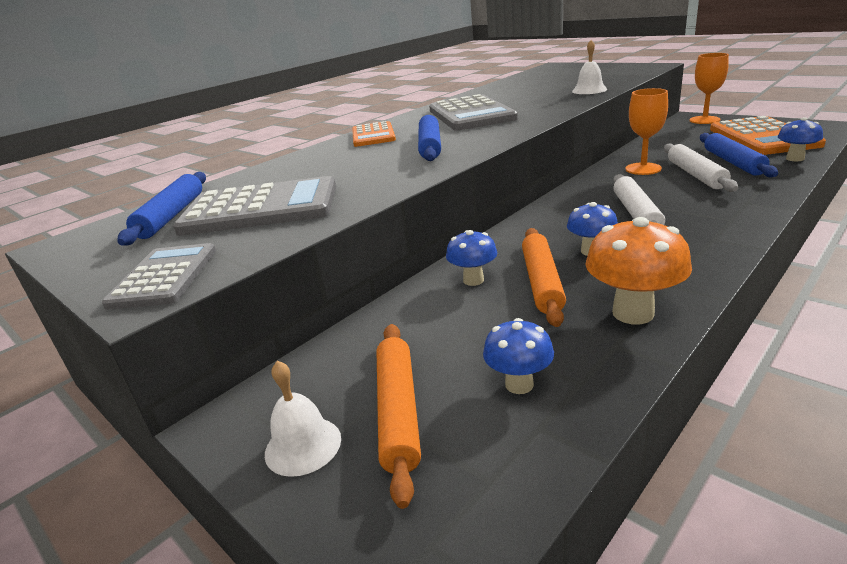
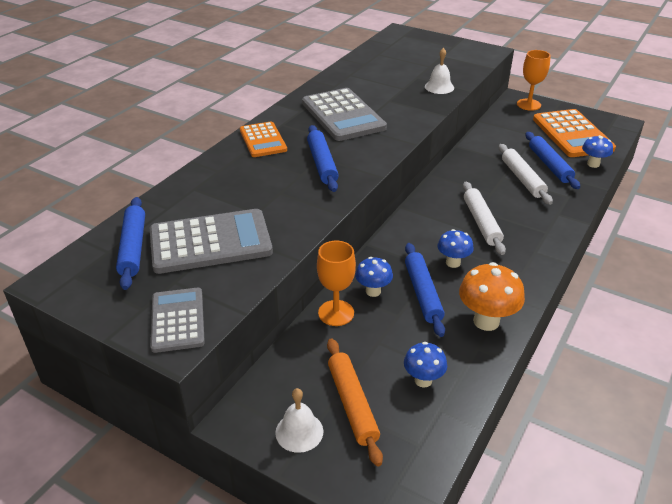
camera: 15 degrees left, 10 degrees up
(542, 282) = (423, 293): orange rolling pin -> blue rolling pin
(643, 169) = (483, 168): orange goblet -> orange goblet (336, 313)

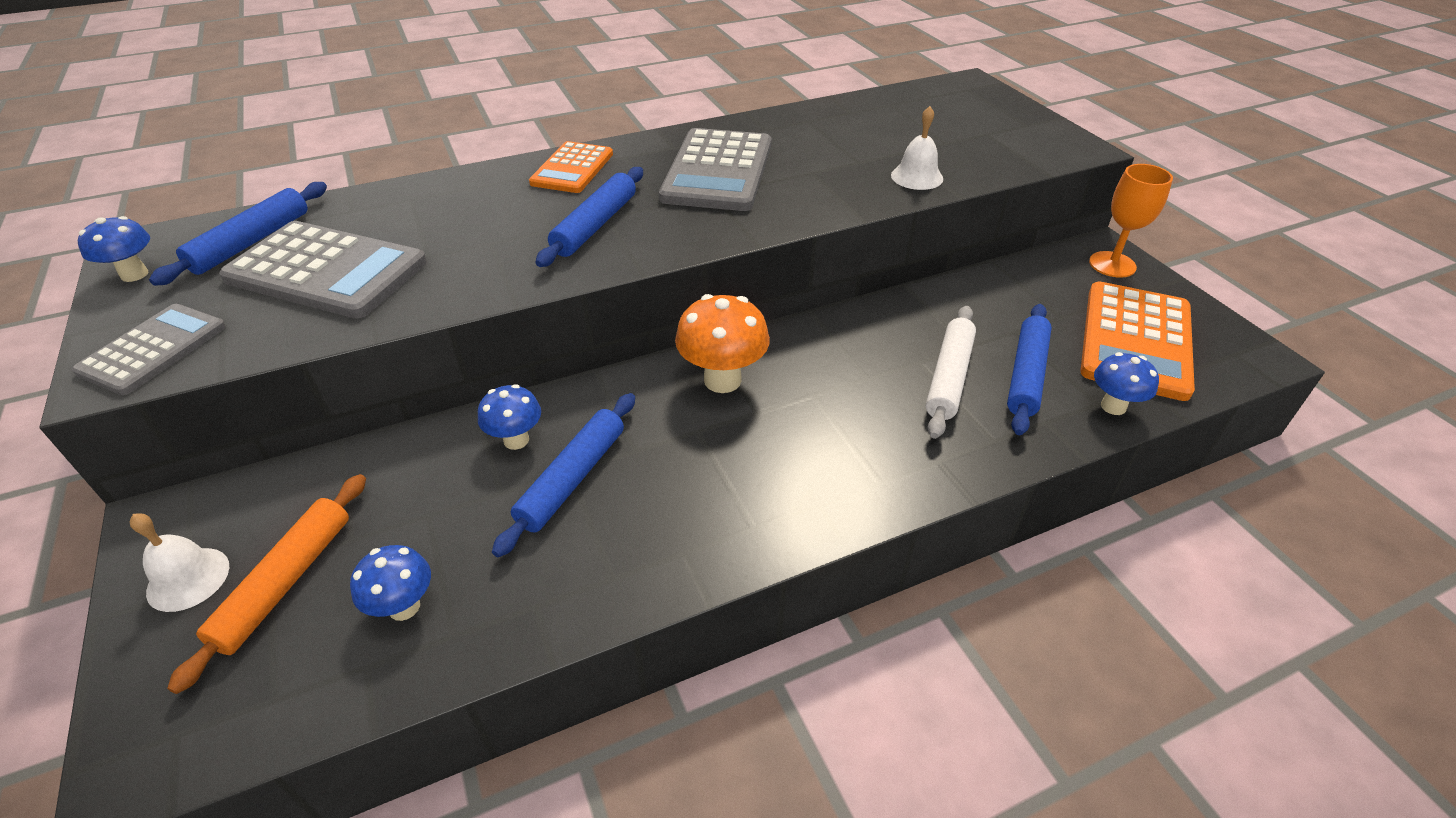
camera: 35 degrees right, 5 degrees up
(336, 313) = (435, 445): orange goblet -> none
(453, 263) = (672, 455): blue mushroom -> blue mushroom (134, 274)
(481, 223) = (793, 416): white rolling pin -> none
(486, 321) = (600, 572): orange mushroom -> orange mushroom (722, 380)

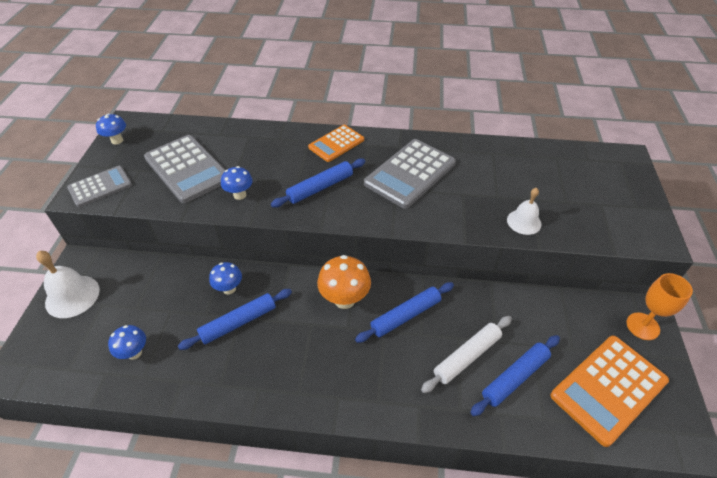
camera: 30 degrees right, 5 degrees up
(188, 579) = (72, 296): white bell -> white bell, size x1.53
(251, 242) = (169, 139): blue rolling pin -> blue rolling pin (405, 316)
(285, 582) = (102, 316): orange rolling pin -> none
(1113, 406) = (552, 425): blue mushroom -> blue mushroom (239, 195)

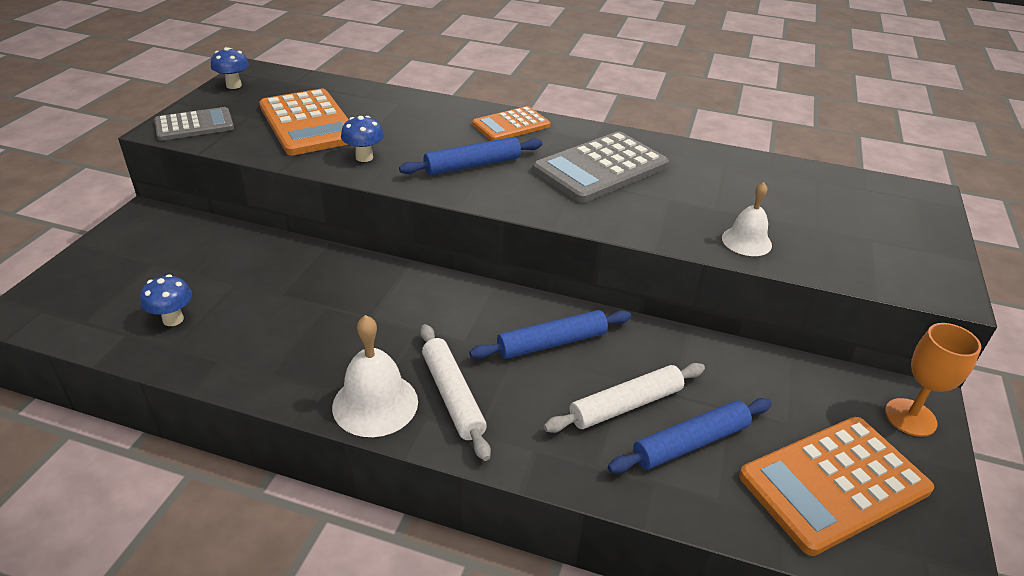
camera: 10 degrees right, 10 degrees down
(72, 296) = (121, 248): white bell -> white bell (375, 404)
(187, 169) = (308, 123): grey calculator -> orange calculator
(229, 289) = (321, 273): blue mushroom -> none
(238, 322) = (320, 311): blue rolling pin -> none
(344, 299) = (472, 311): orange mushroom -> none
(352, 375) = (452, 396): none -> white rolling pin

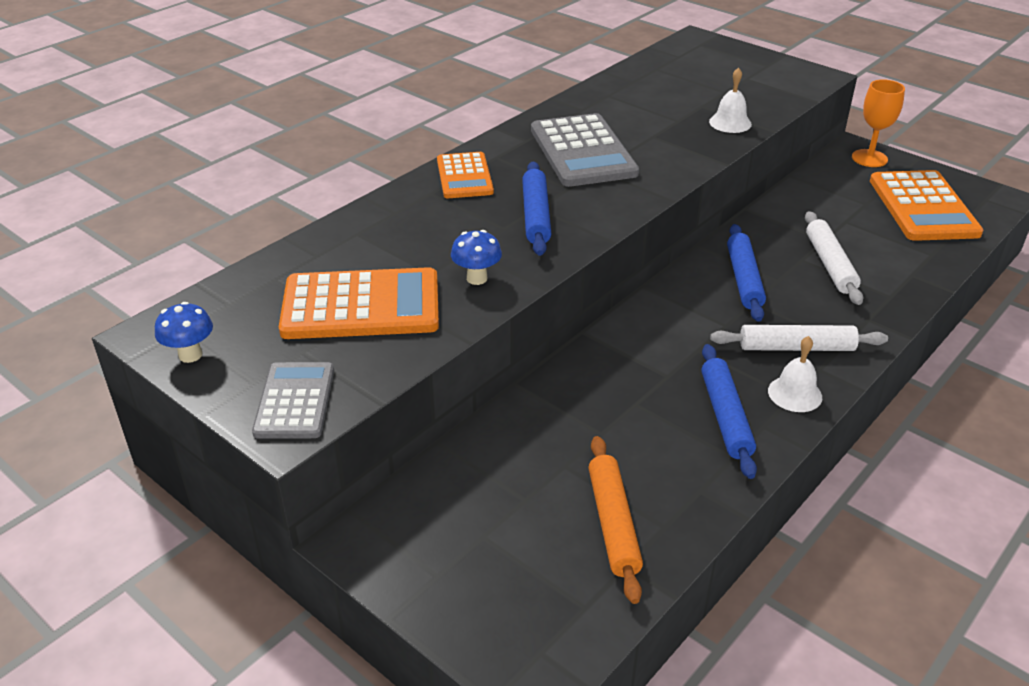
camera: 65 degrees left, 0 degrees up
(173, 319) = (613, 523): blue mushroom -> orange rolling pin
(375, 404) = (795, 394): white bell -> white bell, size x0.65
(690, 443) = (876, 249): blue rolling pin -> blue rolling pin (725, 417)

